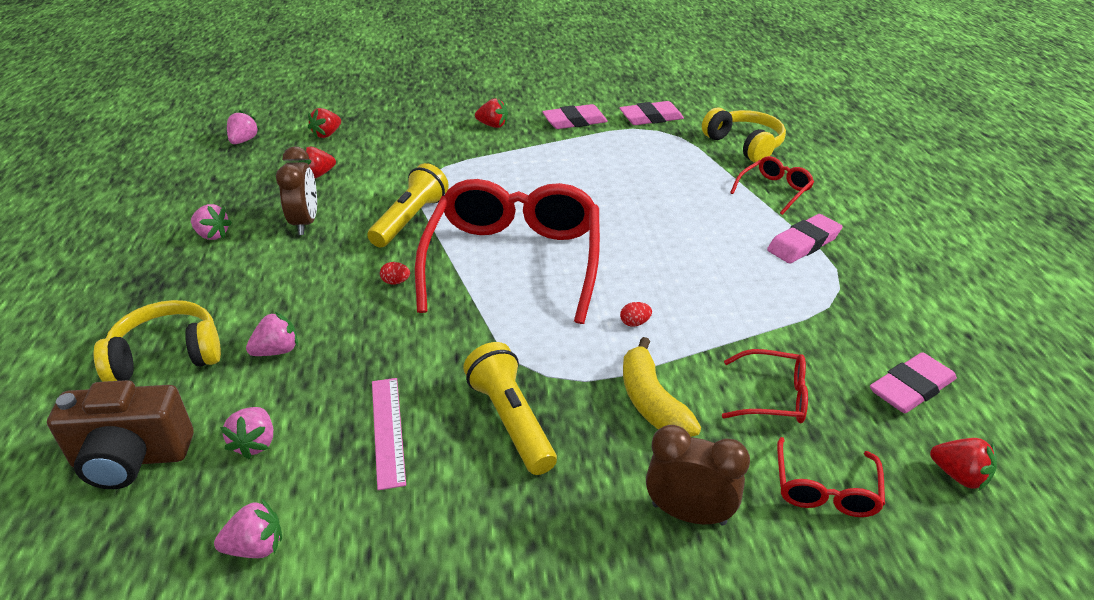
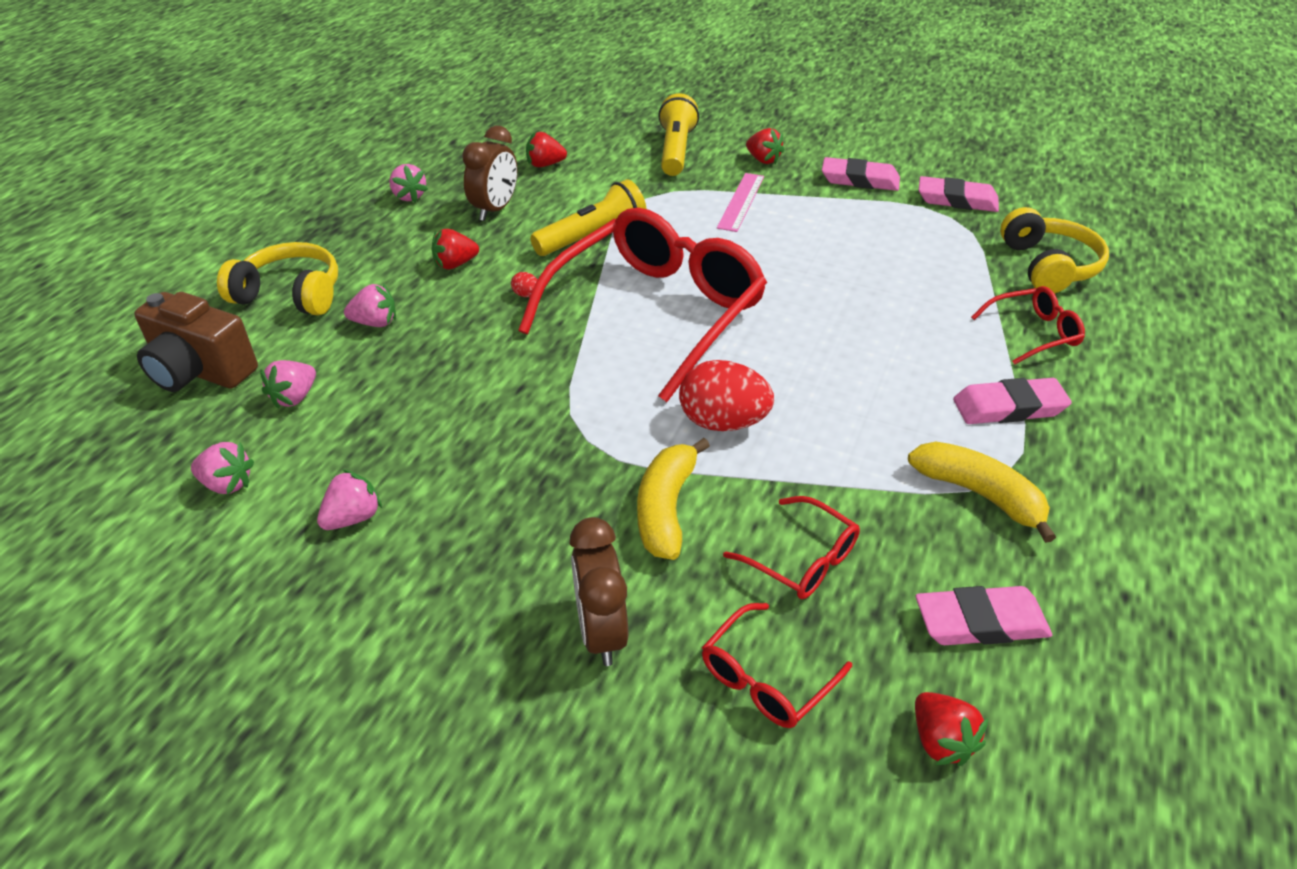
camera: 30 degrees right, 5 degrees up
(243, 141) = (507, 111): pink strawberry -> pink strawberry (353, 517)
(327, 134) = (587, 125): red strawberry -> red strawberry (455, 264)
(387, 430) = (404, 431): pink ruler -> pink ruler (741, 201)
(511, 421) = (516, 468): yellow flashlight -> yellow flashlight (676, 151)
(635, 323) = (723, 422): red egg -> red egg, size x2.43
(688, 514) = (601, 632): brown clock -> brown clock turned 150 degrees counterclockwise
(837, 306) = (979, 494): none -> yellow banana

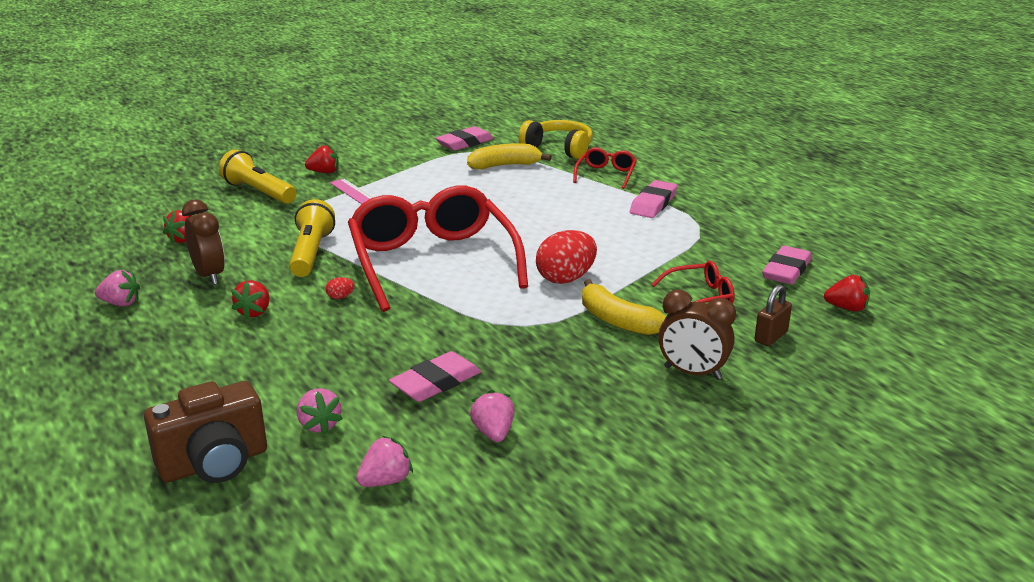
camera: 55 degrees left, 15 degrees down
(290, 294) = (170, 393): yellow headphones -> none
(375, 323) = (276, 365): pink strawberry -> none
(766, 678) = (771, 337): red glasses -> brown padlock
(860, 180) = (399, 157): pink eraser -> pink eraser (436, 382)
(979, 494) = (705, 236): yellow banana -> yellow banana (505, 165)

